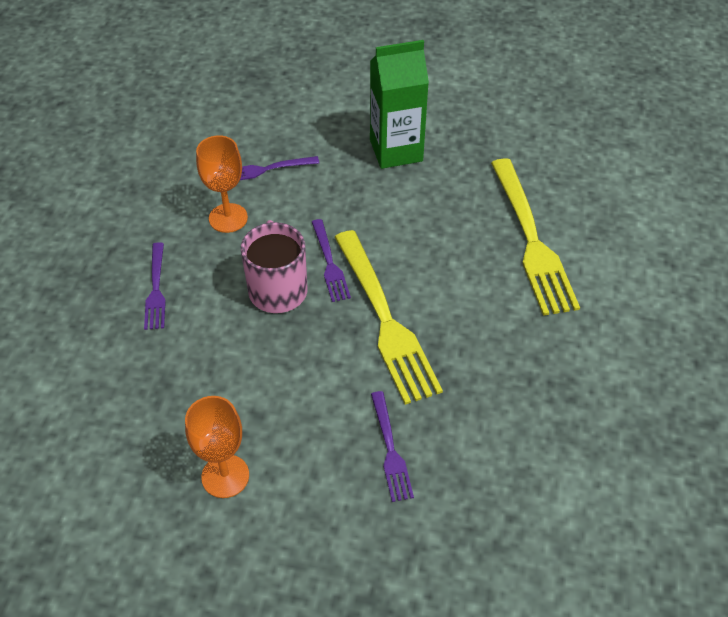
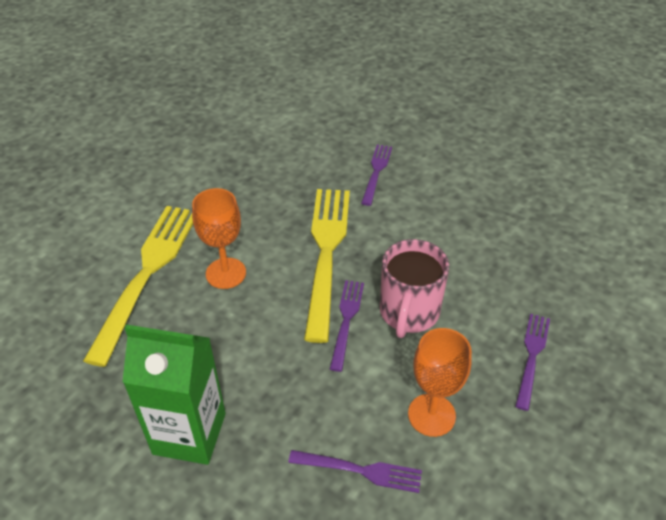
camera: 155 degrees left, 5 degrees down
(225, 476) = (501, 193): orange goblet -> orange goblet (226, 273)

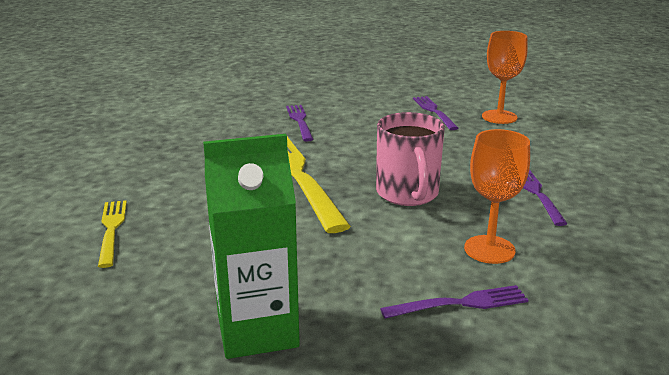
camera: 25 degrees left, 20 degrees down
(147, 274) = (111, 230): yellow fork -> yellow fork, size x0.51
(226, 273) = (202, 210): orange goblet -> orange goblet (499, 117)
(346, 320) = (354, 212): purple fork -> purple fork (434, 112)

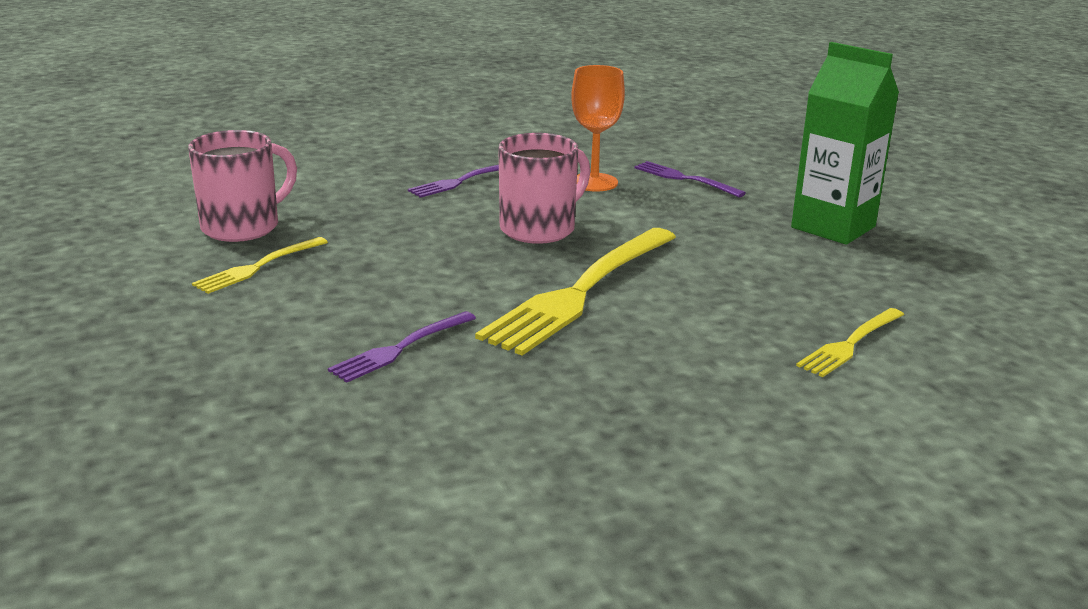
camera: 125 degrees left, 0 degrees up
(434, 112) = (258, 267): purple fork -> yellow fork
(499, 117) = (243, 227): orange goblet -> pink mug

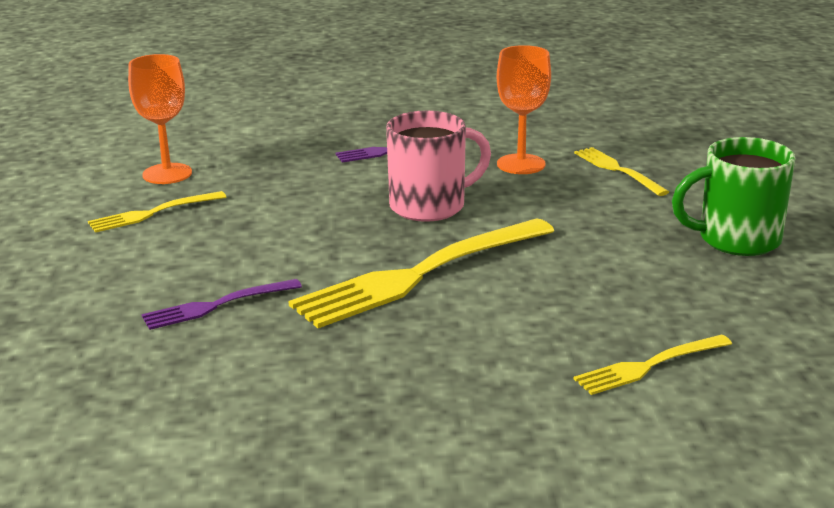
camera: 20 degrees right, 0 degrees up
(243, 227) = (167, 174): pink mug -> orange goblet
(685, 179) = (617, 170): purple fork -> yellow fork
(833, 227) = (736, 240): green carton -> green mug

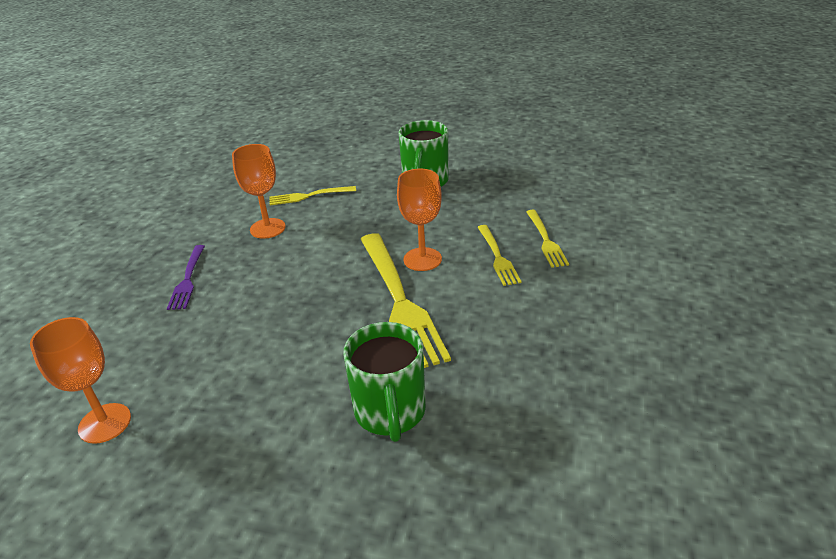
camera: 70 degrees left, 10 degrees up
(153, 213) = (186, 440): yellow fork -> yellow fork (497, 257)
(217, 305) = (390, 412): purple fork -> green mug
(430, 206) = (300, 278): pink mug -> none
(523, 274) = (422, 259): none -> orange goblet

